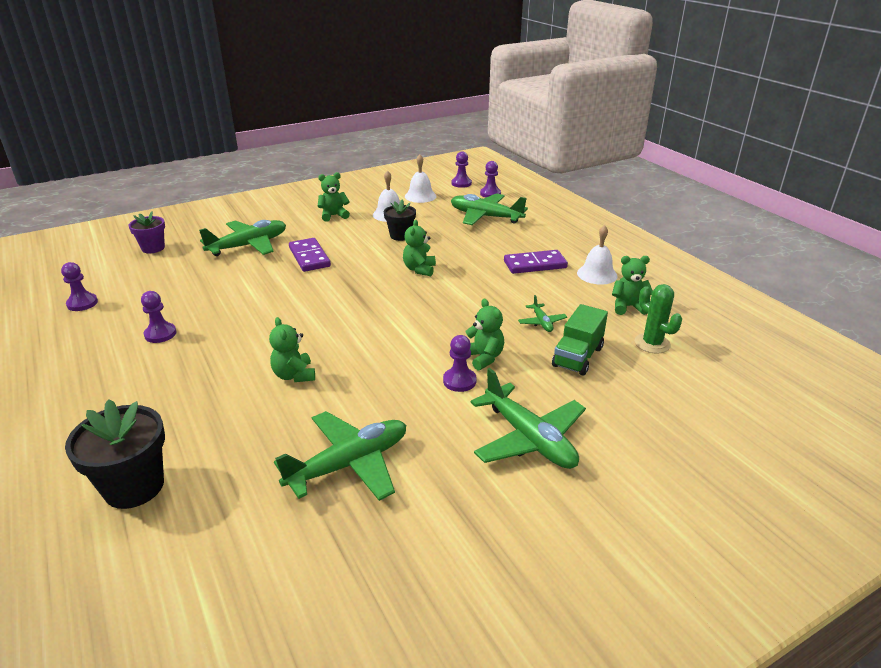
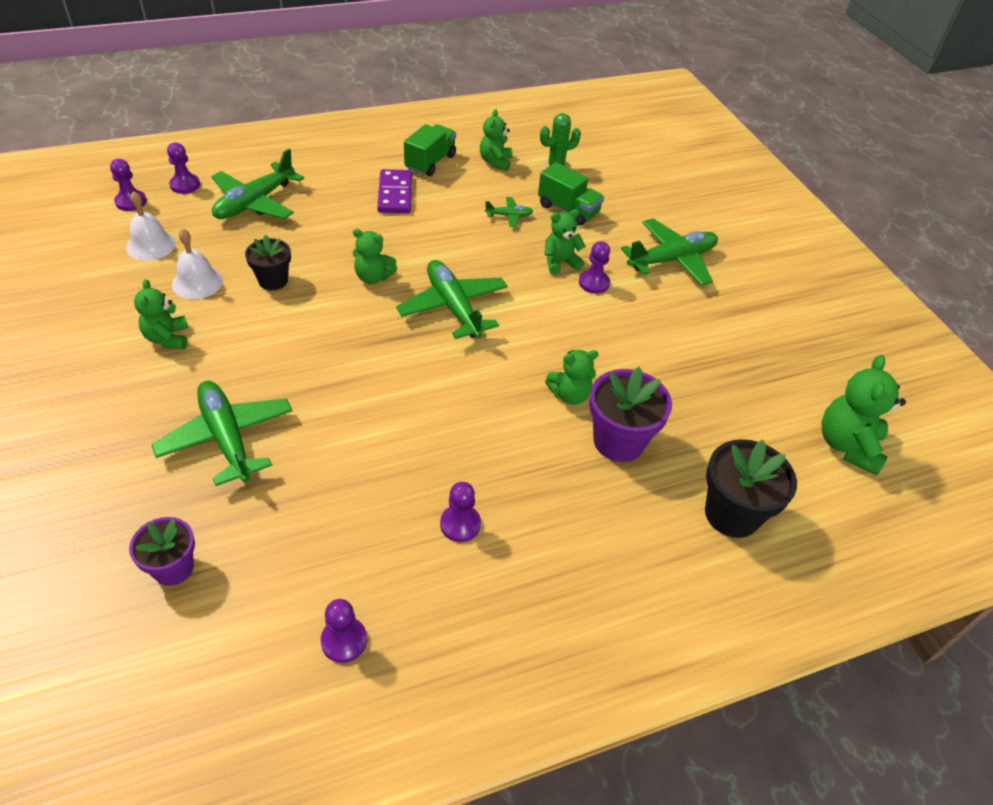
camera: 85 degrees left, 15 degrees up
(217, 606) = (847, 445): none -> green teddy bear
(236, 407) = (618, 441): none -> purple flower pot
(309, 257) = (297, 371): purple domino -> none
(349, 464) = (700, 364): green plane -> green plane (453, 307)
(597, 274) = (430, 162): white bell -> green truck

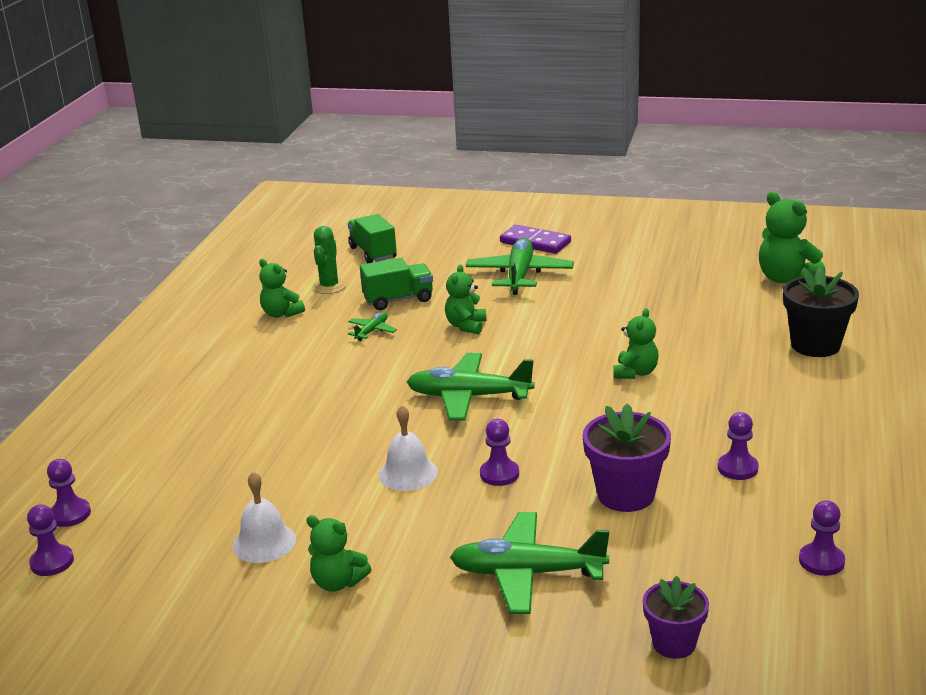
camera: 50 degrees left, 20 degrees down
(151, 245) = (157, 563): white bell -> white bell (408, 473)
(255, 203) = (167, 472): green plane -> none
(273, 280) = (317, 491): black flower pot -> none
(373, 277) = (378, 429): green teddy bear -> none
(395, 194) = (262, 382): purple domino -> purple domino (535, 242)
(430, 162) = (235, 348): green truck -> green truck (373, 253)
(594, 283) = (510, 319): purple pawn -> purple pawn (499, 474)
(618, 441) = (705, 367): purple flower pot -> purple flower pot (625, 495)

